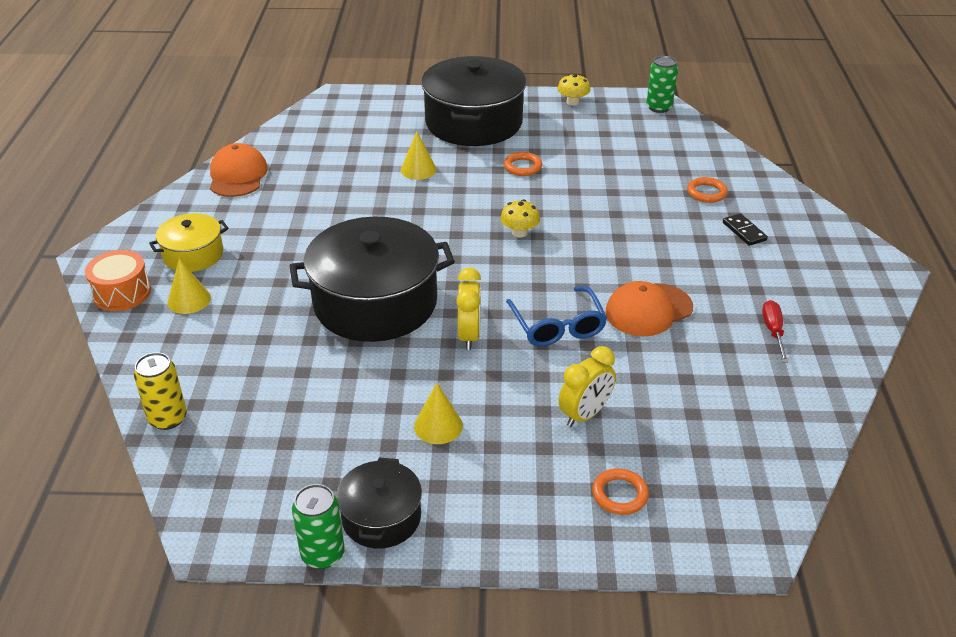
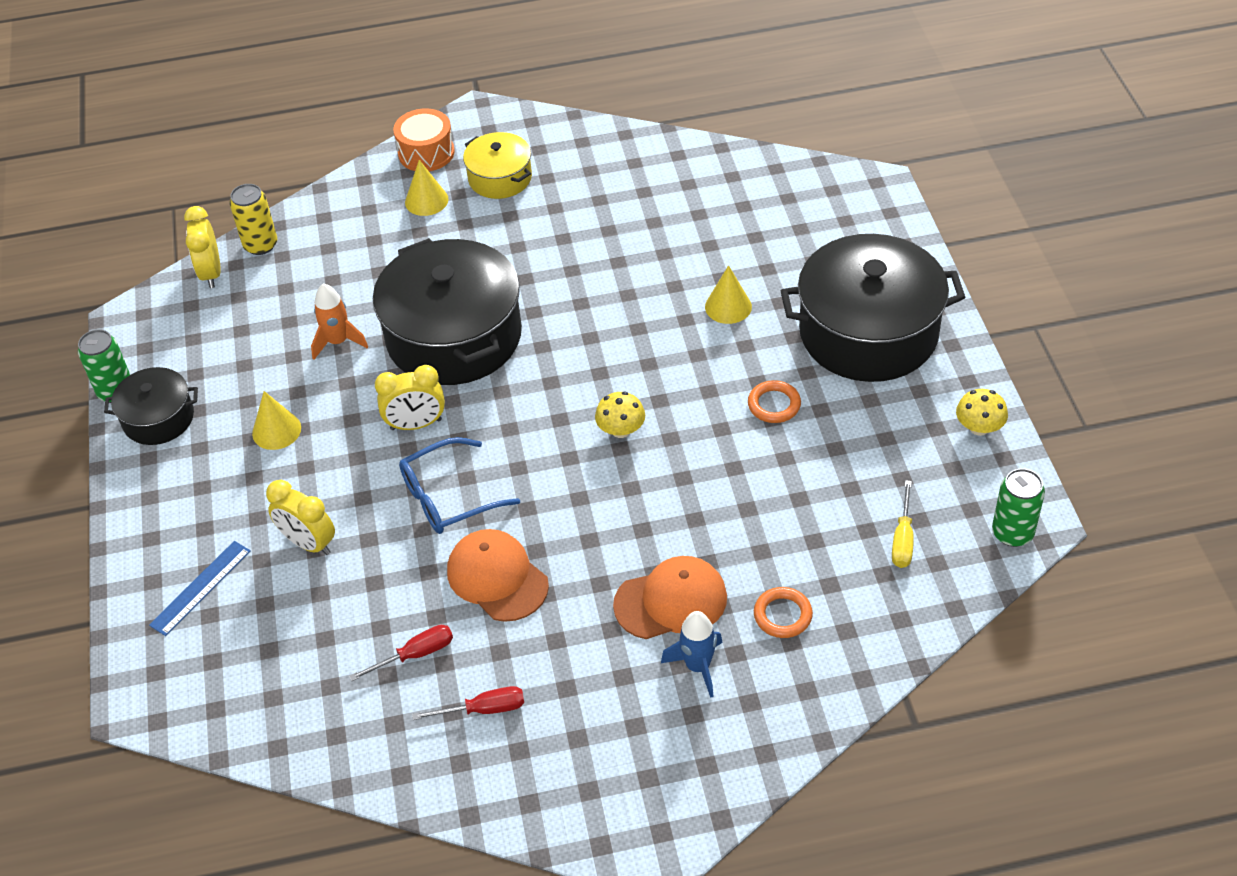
camera: 80 degrees right, 10 degrees up
(184, 461) = (211, 273): none -> yellow clock
(237, 175) = (657, 160): orange cap -> orange cap (671, 601)
(342, 374) = (338, 342): none -> orange rocket
(619, 494) = (200, 588): orange ring -> blue ruler
(654, 141) = (903, 539): none -> yellow screwdriver
(717, 362) = (415, 654): none -> red screwdriver
(744, 231) = (698, 666): black domino -> blue rocket

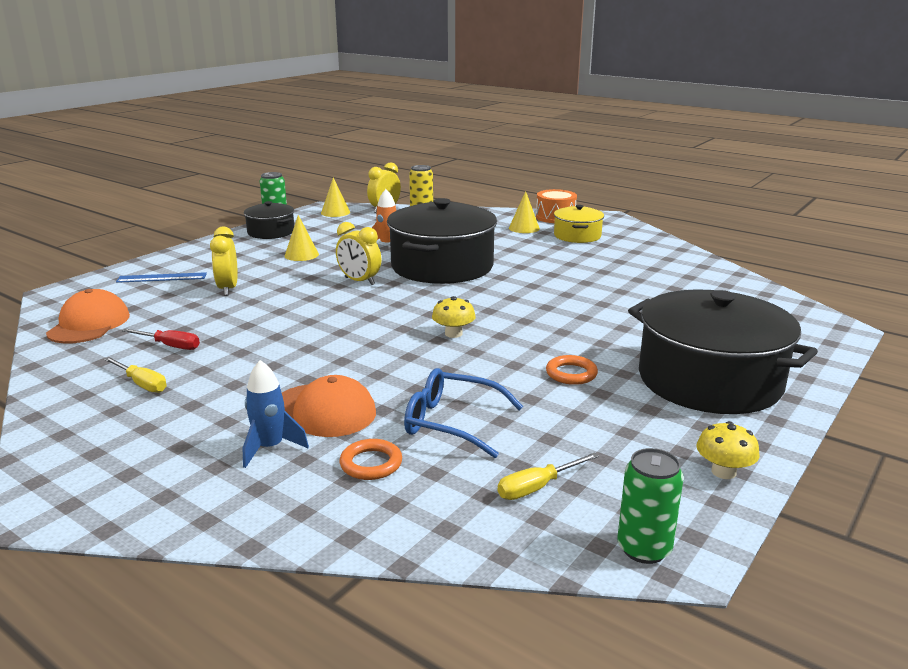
camera: 45 degrees right, 25 degrees down
(449, 496) = (316, 308): blue glasses -> blue glasses (452, 423)
(483, 709) = (142, 384): red screwdriver -> yellow screwdriver
(497, 578) = (267, 345): orange cap -> orange cap (89, 324)
(728, 306) = (622, 324): yellow cone -> yellow cone (335, 212)

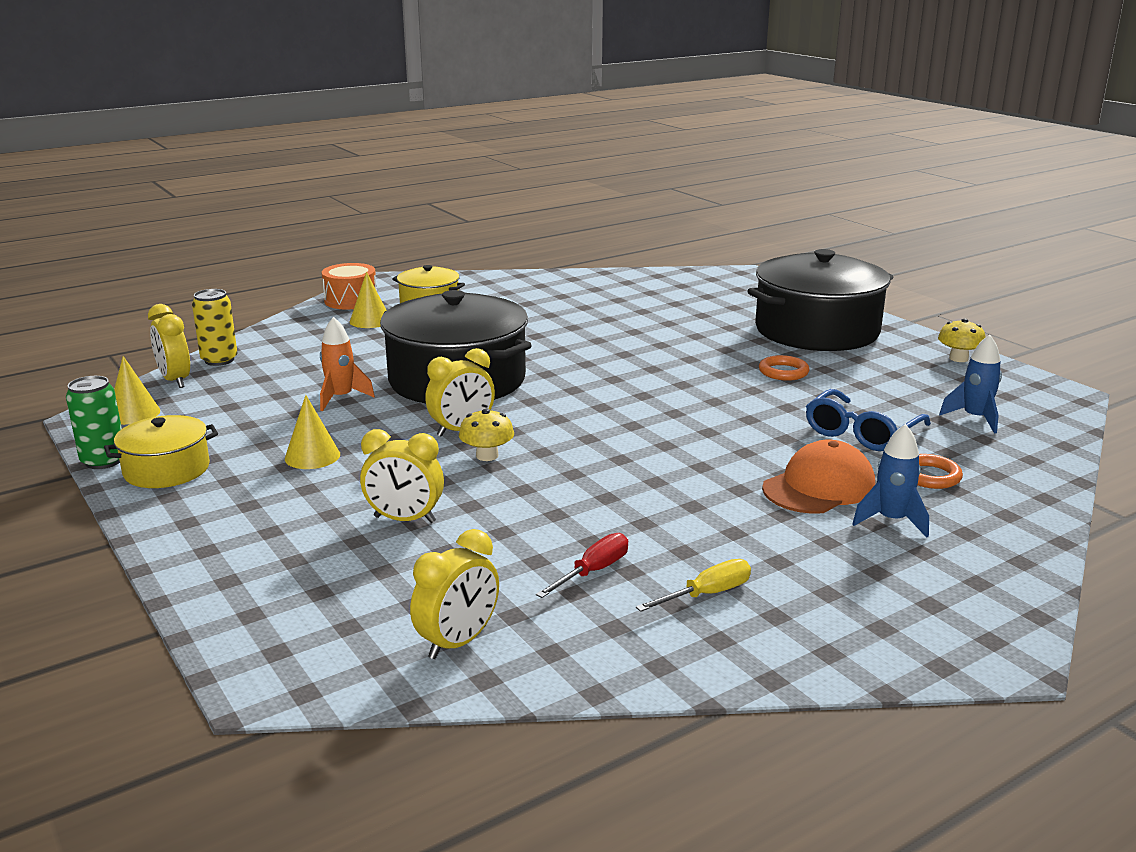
camera: 70 degrees left, 0 degrees up
(89, 324) = (458, 642): orange cap -> yellow clock
(162, 278) = (294, 574): blue ruler -> none
(271, 232) = (166, 470): black pot -> yellow pot
(453, 334) = (665, 403): yellow mushroom -> yellow mushroom (487, 456)
(537, 487) = (975, 418): yellow screwdriver -> blue rocket
(644, 549) = (1054, 401): green can -> none

